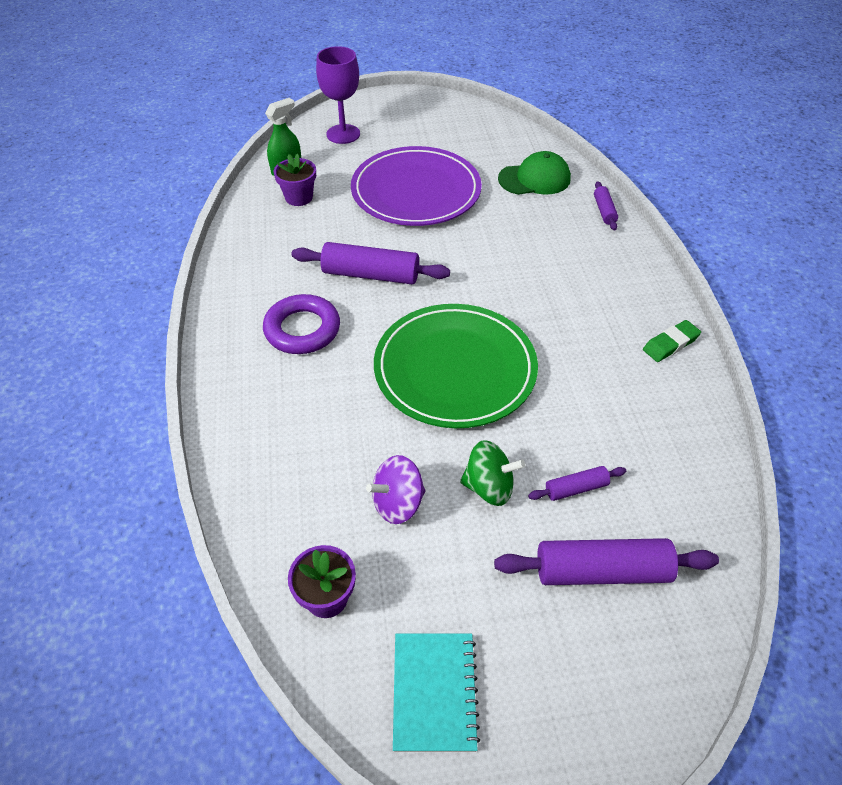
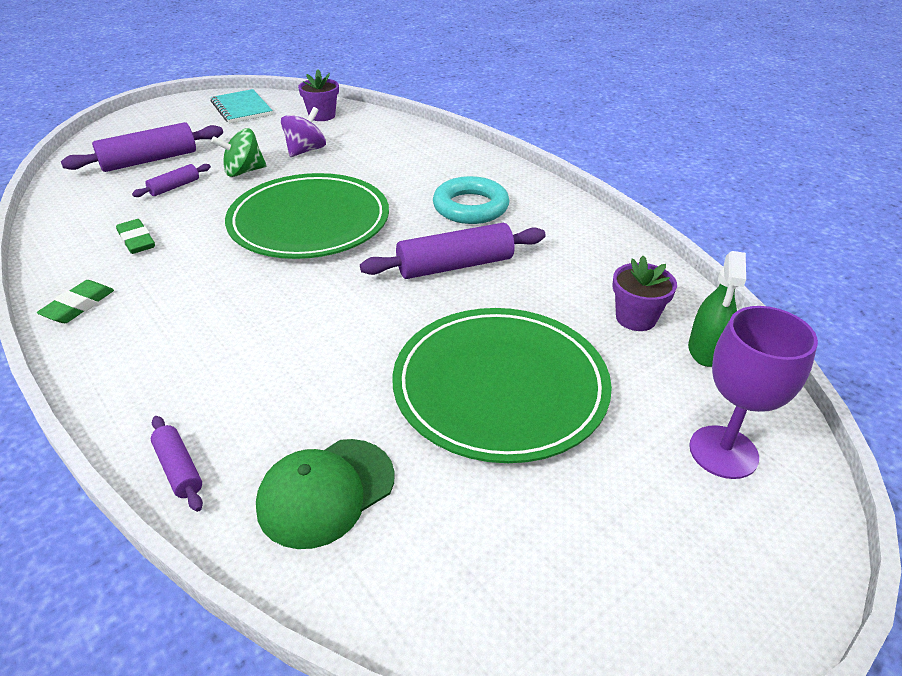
camera: 150 degrees right, 10 degrees down
(302, 329) = (470, 207): purple ring -> turquoise ring
(416, 191) = (500, 387): purple plate -> green plate
(622, 407) = (136, 240): none -> green eraser

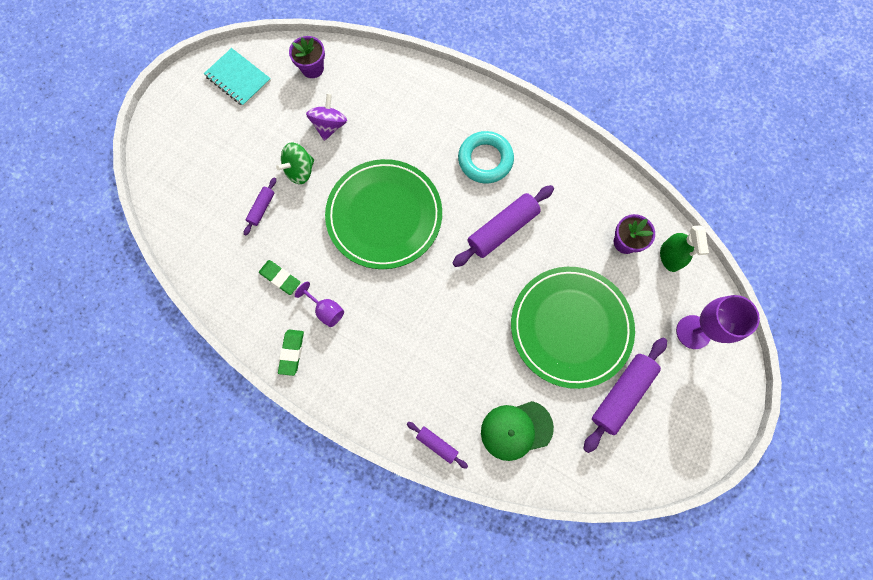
camera: 20 degrees left, 35 degrees up
(149, 160) = (217, 180): purple rolling pin -> purple rolling pin (621, 394)
(162, 280) = (326, 310): none -> purple goblet
(326, 492) = (516, 430): green cap -> green cap turned 45 degrees clockwise

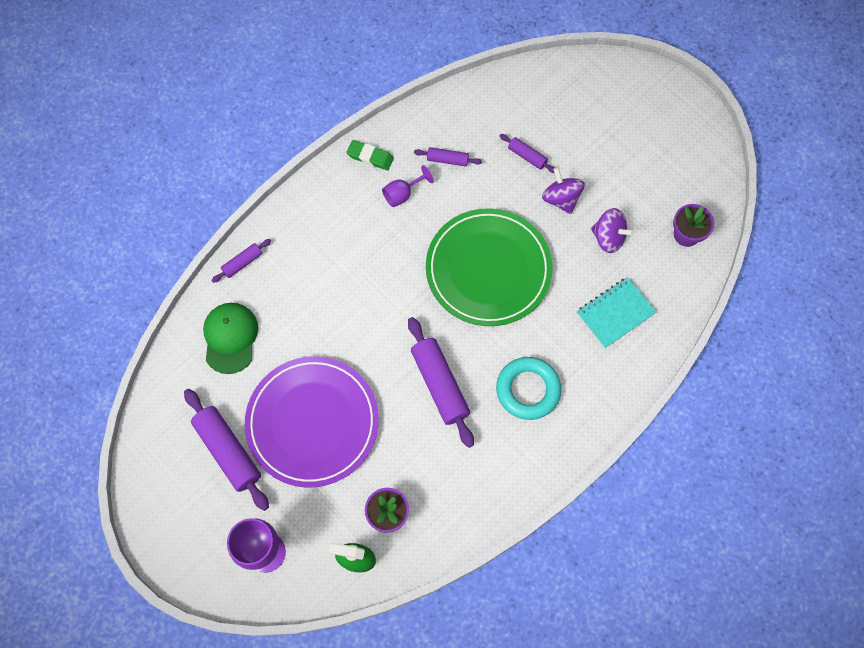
camera: 105 degrees right, 5 degrees down
(238, 79) = (687, 159): turquoise notebook -> turquoise notebook (615, 313)
(280, 278) = (447, 160): green eraser -> purple rolling pin
(300, 171) = (561, 199): green spinning top -> purple spinning top
(570, 327) = (312, 422): green plate -> purple plate

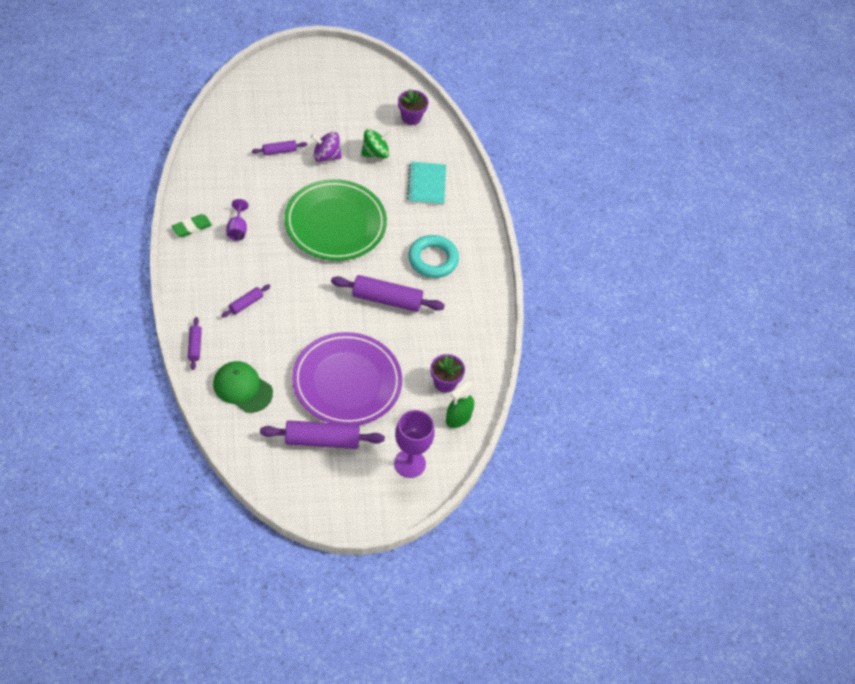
camera: 60 degrees left, 15 degrees down
(447, 160) = (238, 191): purple rolling pin -> purple rolling pin (246, 304)
(608, 238) = (375, 153): purple spinning top -> green spinning top

